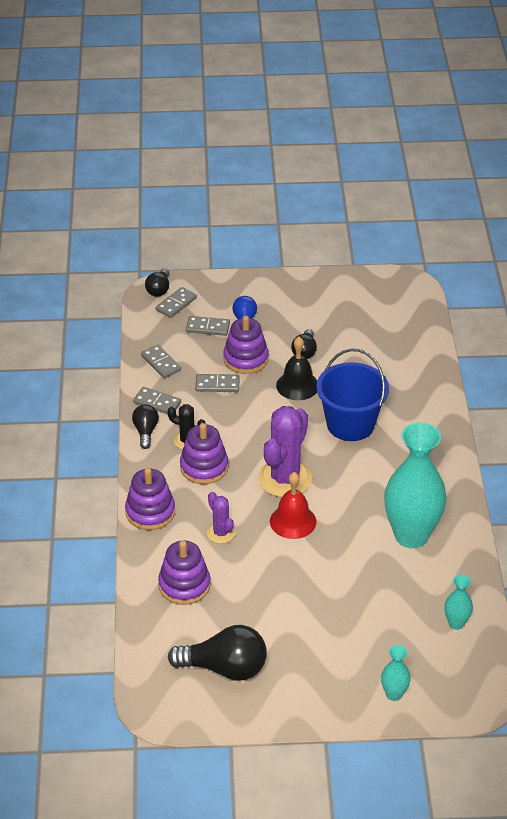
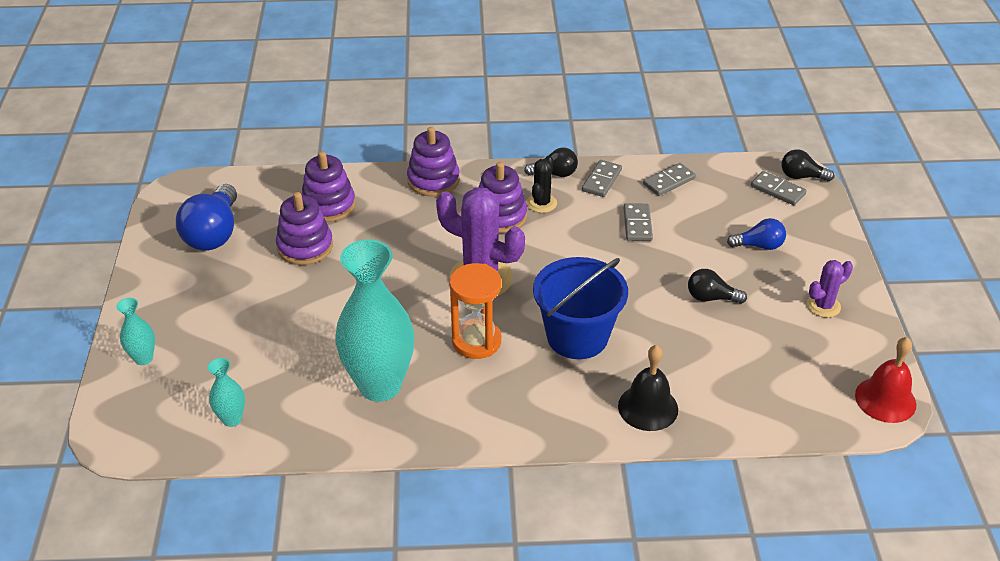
camera: 90 degrees right, 0 degrees up
(208, 328) = (740, 215): grey domino -> none
(221, 533) = (399, 229): purple cactus -> purple cactus (823, 306)
(225, 668) = (214, 233): black light bulb -> blue light bulb
(245, 359) = (687, 247): purple stacking toy -> purple stacking toy (305, 247)
(293, 521) = (412, 283): red bell -> red bell (885, 399)
(297, 385) = (645, 290): black bell -> black bell (648, 407)
(359, 480) = (476, 341): none -> orange hourglass

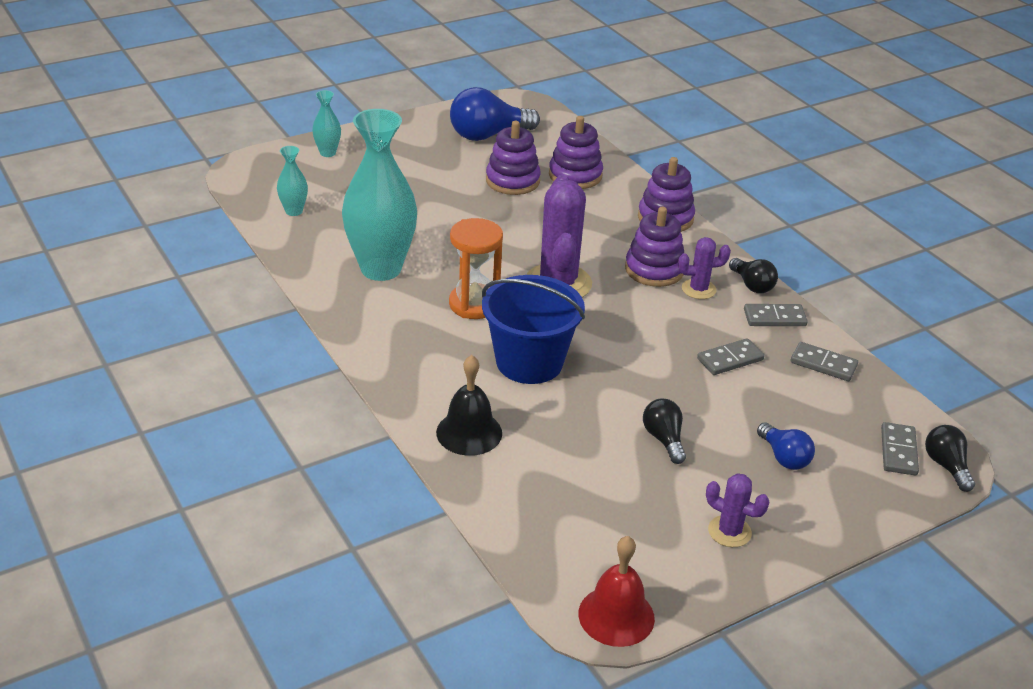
camera: 60 degrees right, 5 degrees down
(541, 203) = (698, 289): black cactus -> purple cactus

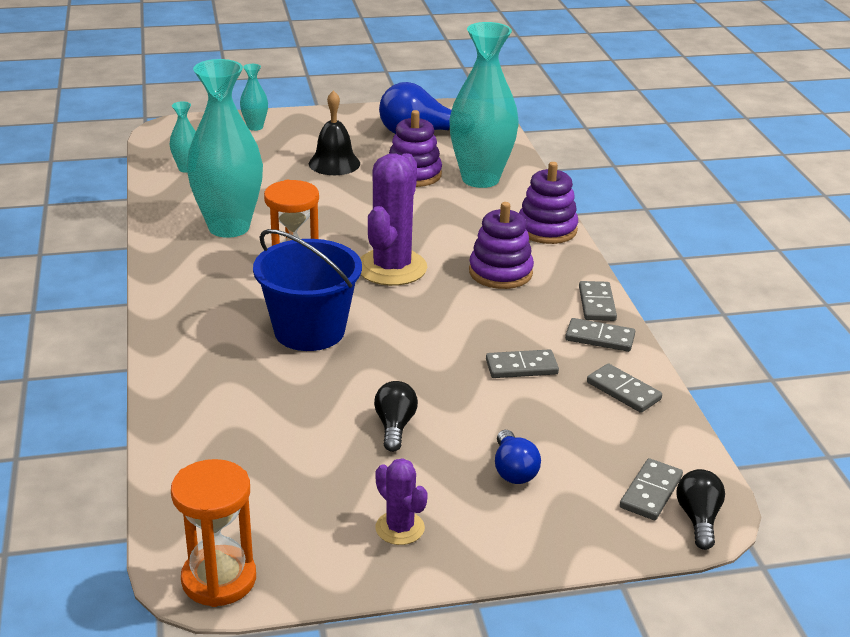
camera: 20 degrees right, 5 degrees down
(469, 432) = (202, 380): black bell -> black bell (334, 163)
(575, 175) = (480, 179): purple stacking toy -> turquoise vase
(616, 616) = (219, 579): red bell -> orange hourglass
(698, 289) = (535, 298): purple cactus -> none
(752, 285) = (596, 304): black light bulb -> grey domino

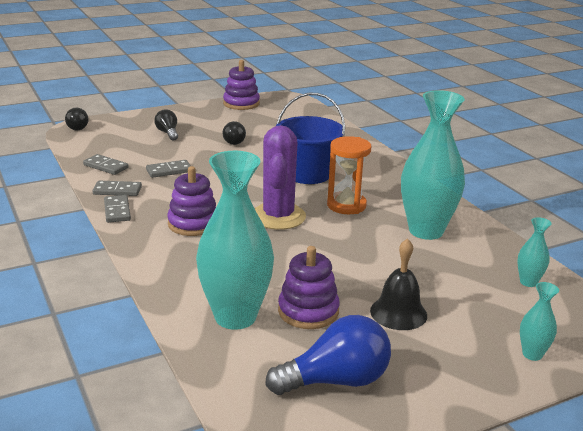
camera: 165 degrees right, 5 degrees down
(219, 579) = (279, 98): orange hourglass -> none
(400, 528) = (215, 114): purple cactus -> none
(513, 470) = (168, 133): blue light bulb -> black light bulb
(547, 229) = (158, 266): purple stacking toy -> purple stacking toy (241, 103)
(650, 492) = (99, 132): grey domino -> none

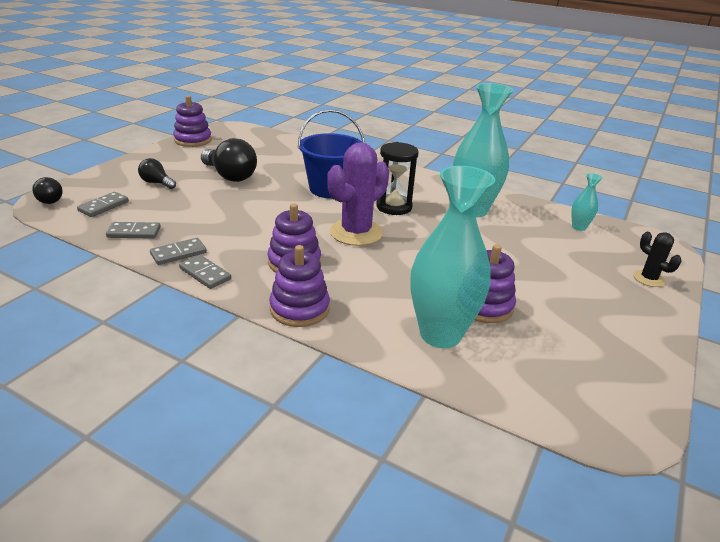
camera: 35 degrees left, 5 degrees up
(151, 258) = (299, 309): none -> purple stacking toy
(169, 171) = (205, 219): grey domino -> grey domino (103, 206)
(233, 141) = (230, 176): black light bulb -> black light bulb, size x1.79
(278, 216) = (356, 232): purple cactus -> purple cactus turned 75 degrees clockwise
(336, 381) = (577, 355): blue light bulb -> none
(346, 205) = (394, 207): orange hourglass -> black hourglass
(398, 313) = (540, 281): black bell -> none
(532, 354) = (648, 279): turquoise vase -> black cactus

